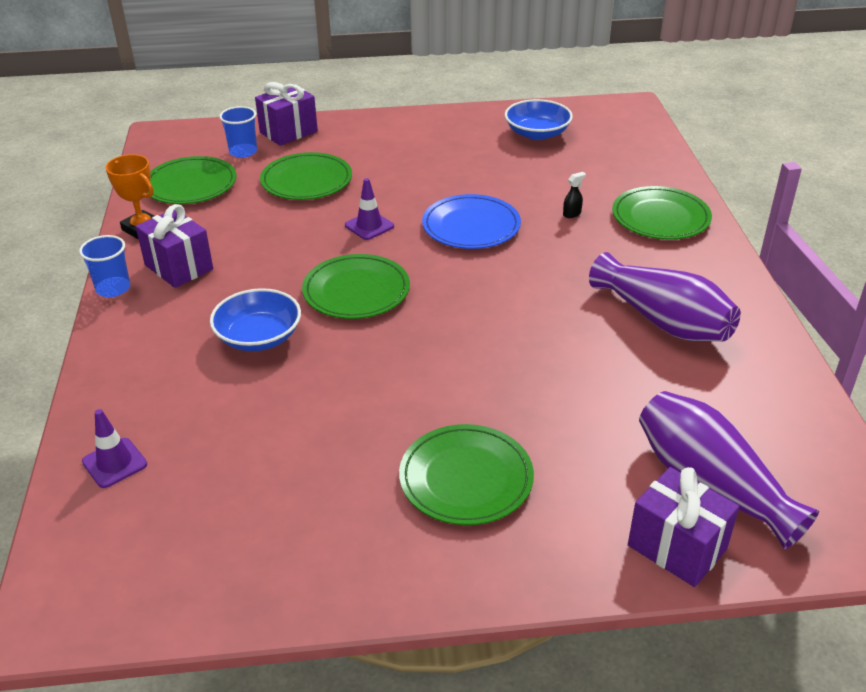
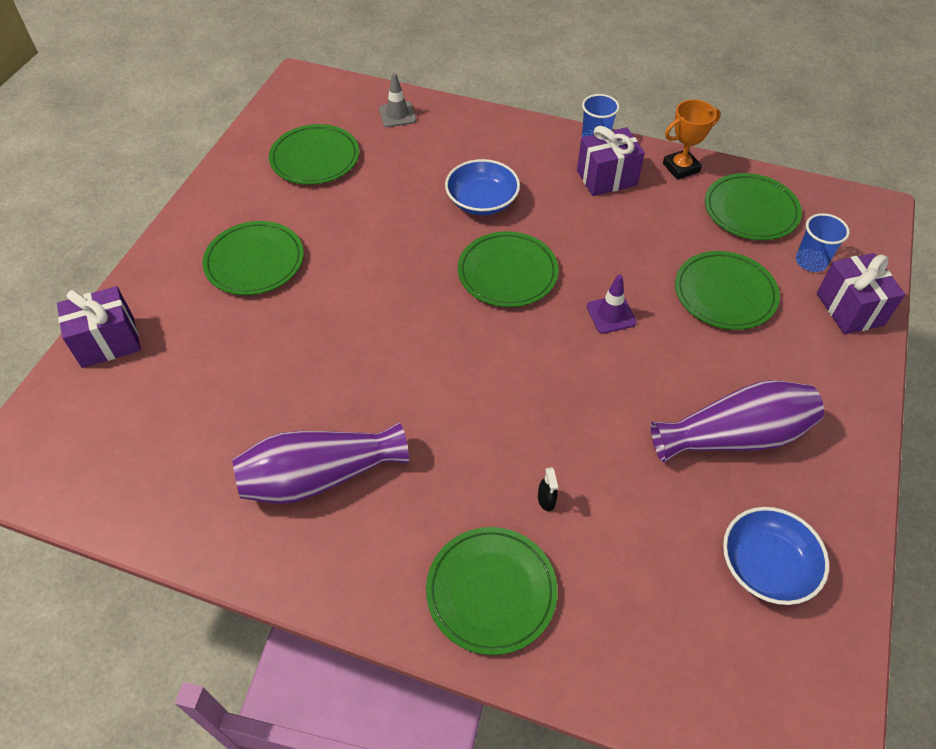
camera: 115 degrees right, 15 degrees up
(114, 463) = (397, 115): purple traffic cone -> grey traffic cone
(246, 509) = (315, 158): none -> green plate
(471, 226) = (568, 395): blue plate -> none
(711, 484) = (133, 393): purple vase -> purple vase (734, 436)

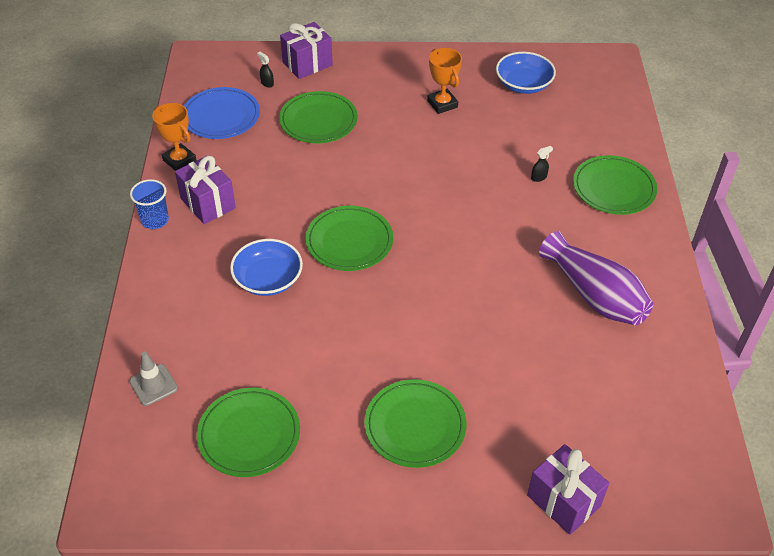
camera: 110 degrees left, 5 degrees down
(611, 314) = (366, 174): purple traffic cone -> none
(734, 436) = (442, 104): purple vase -> orange trophy
(751, 210) = (221, 116): green plate -> blue plate
(811, 261) = (267, 83): blue cup -> black spray bottle

